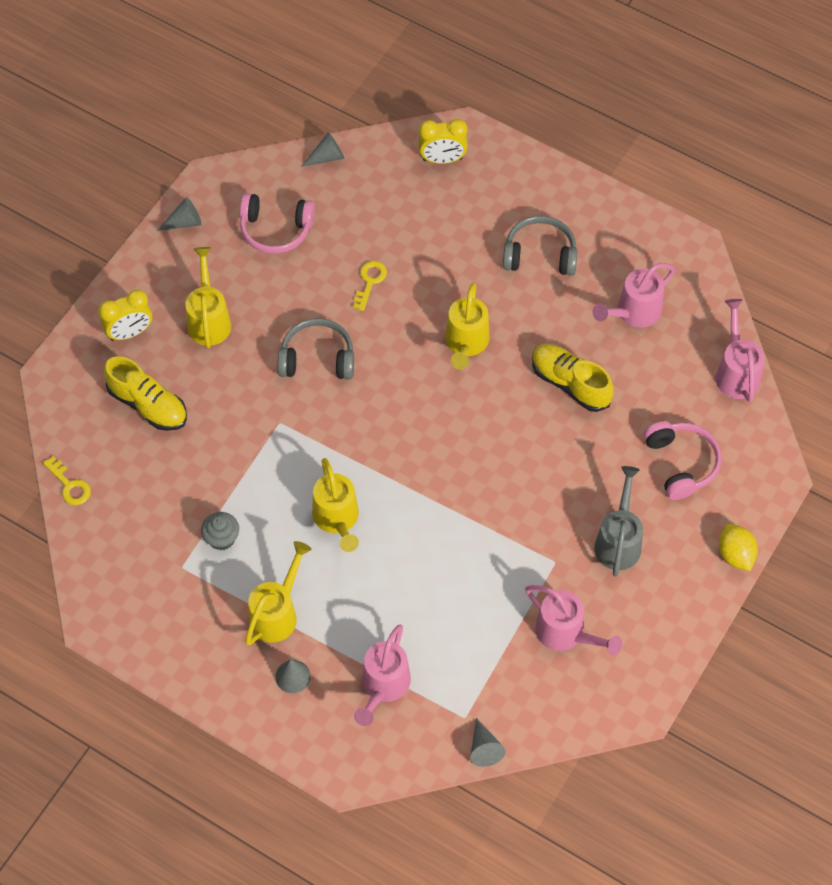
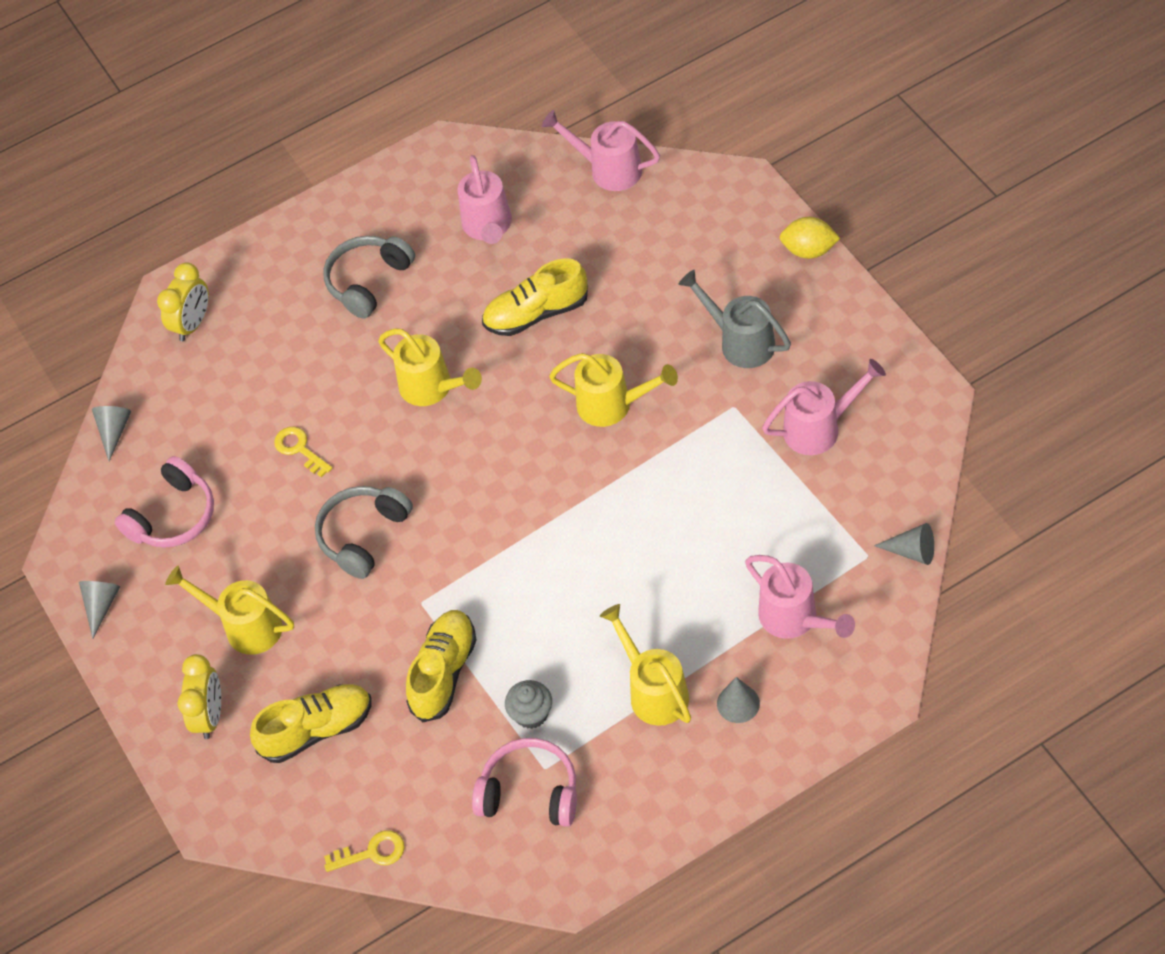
camera: 55 degrees left, 5 degrees down
(229, 465) = (443, 672): none -> yellow shoe
(337, 520) = (573, 589): yellow watering can -> yellow watering can (613, 405)
(681, 463) = (683, 255): pink headphones -> pink headphones (530, 792)

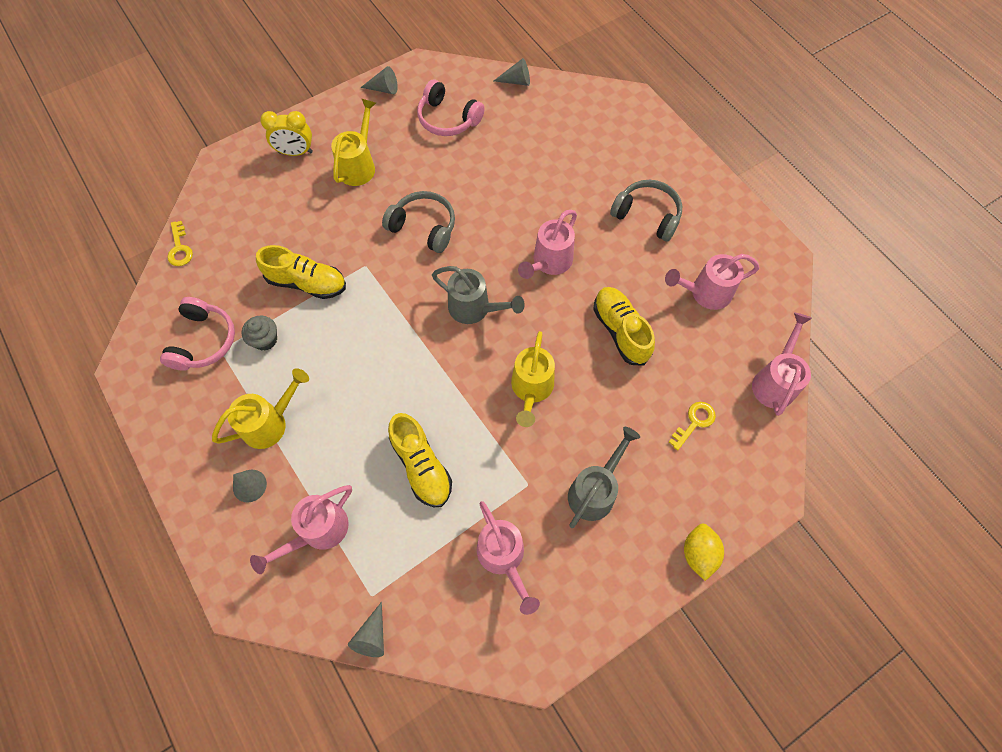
camera: 80 degrees right, 10 degrees up
(193, 324) = (605, 114): yellow clock -> none
(299, 449) = (498, 184): yellow key -> yellow key (694, 422)
(317, 730) = (275, 211): yellow shoe -> yellow shoe (421, 466)
(432, 388) = (549, 262): yellow watering can -> pink watering can
(496, 469) = (475, 309): none -> grey watering can

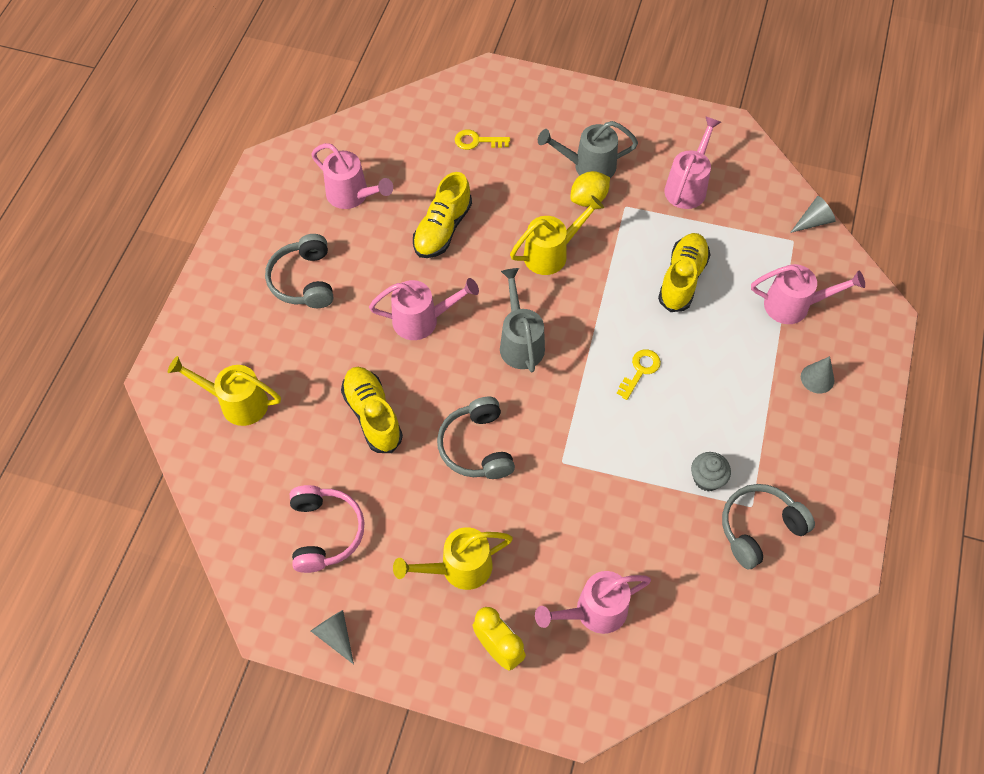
camera: 130 degrees left, 5 degrees down
(180, 248) = (705, 650): yellow key -> yellow key (640, 371)
(204, 341) = (759, 528): pink headphones -> grey headphones
(270, 423) = (762, 408): yellow watering can -> yellow watering can (236, 402)
(307, 283) = (625, 495): yellow shoe -> yellow shoe (372, 415)
(516, 81) = (215, 505): grey cone -> none
(698, 553) = (571, 89): yellow lemon -> yellow lemon (589, 199)
(775, 381) = (395, 114): pink watering can -> pink watering can (593, 612)

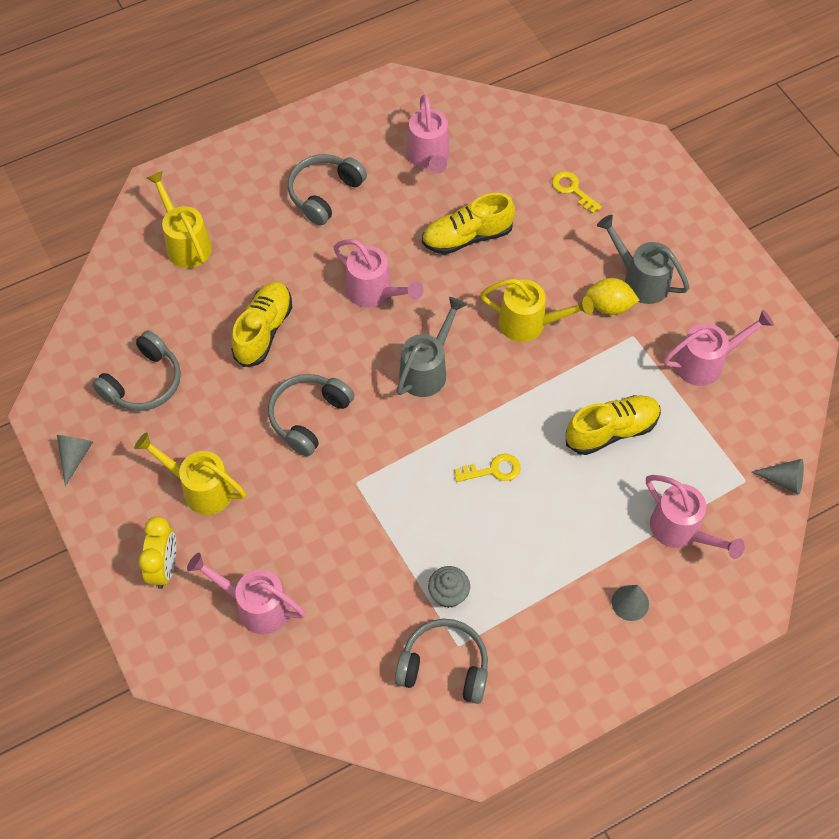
camera: 45 degrees right, 0 degrees up
(325, 532) = (144, 383): pink headphones -> grey headphones

